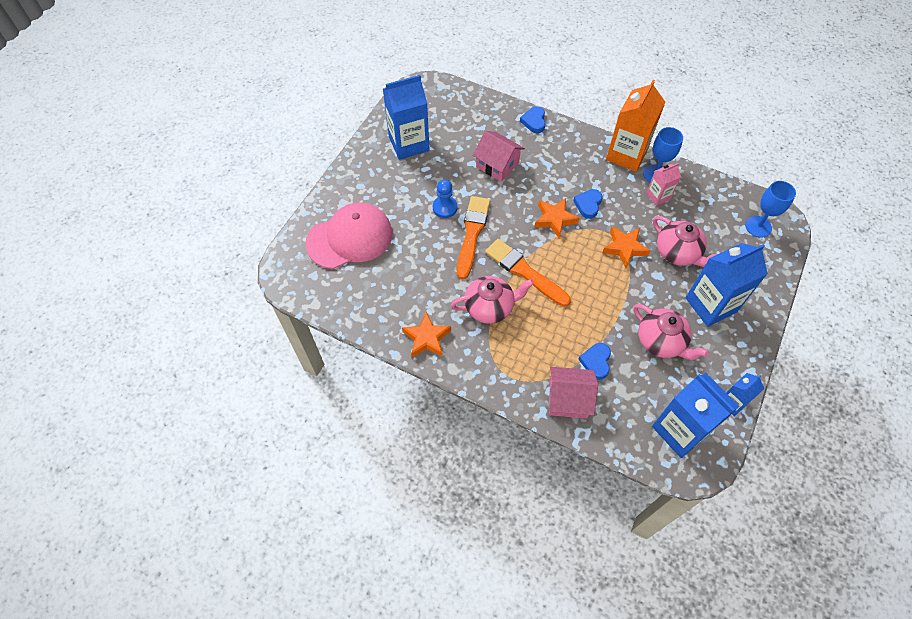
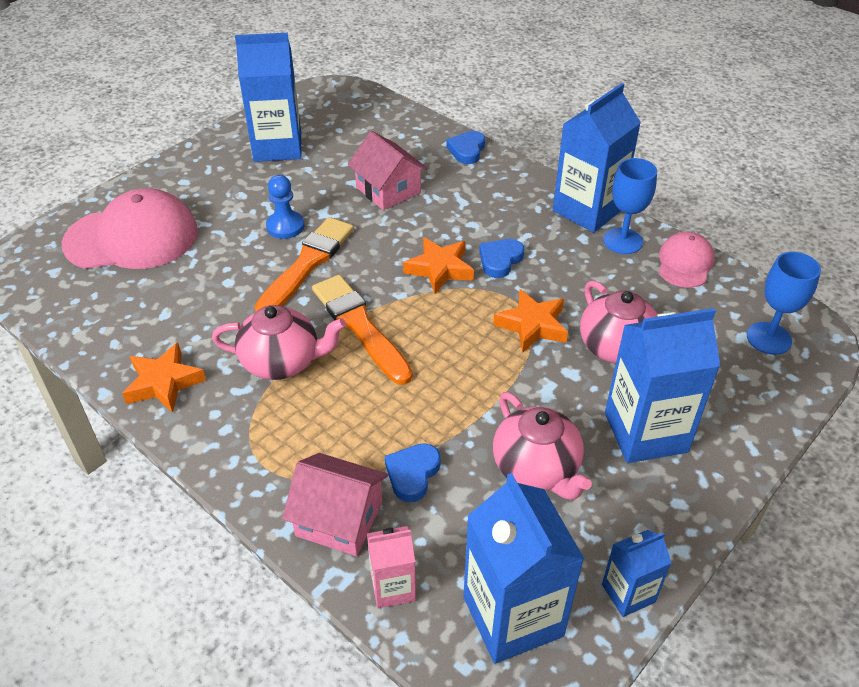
camera: 15 degrees right, 15 degrees down
(626, 155) = (587, 210): orange carton -> blue carton
(658, 196) = (615, 269): pink carton -> pink carton (393, 587)
(696, 183) = (685, 263): none -> pink cap

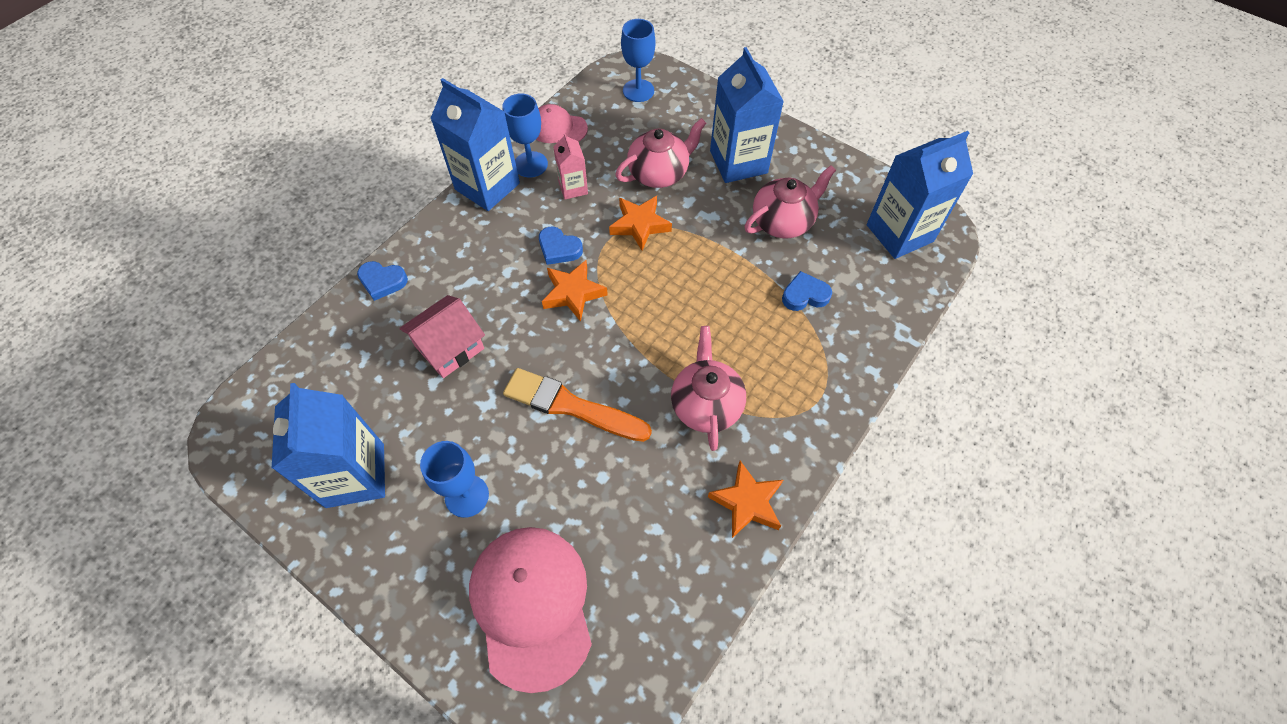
camera: 95 degrees left, 15 degrees up
(239, 203) = (467, 496): none -> blue goblet
(285, 226) = (510, 438): blue pawn -> none
(339, 519) = (855, 337): pink house -> none
(360, 326) = (654, 348): orange brush -> none
(393, 587) = (899, 298): pink carton -> pink carton (573, 188)
(412, 474) = (805, 295): blue heart -> blue heart turned 150 degrees clockwise
(628, 593) = (866, 177): blue carton -> none

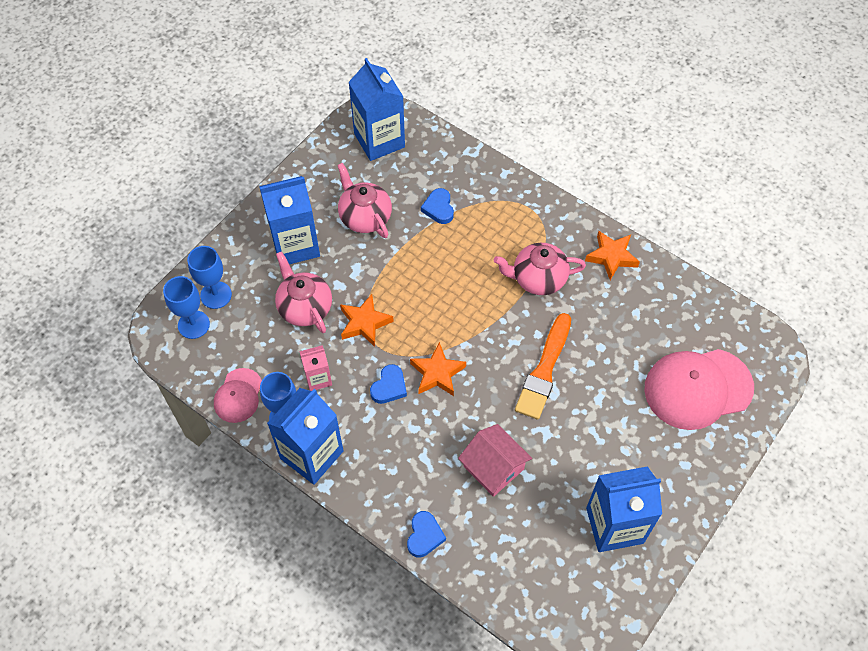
camera: 90 degrees left, 0 degrees up
(467, 496) = (624, 439): blue goblet -> blue goblet (216, 295)

